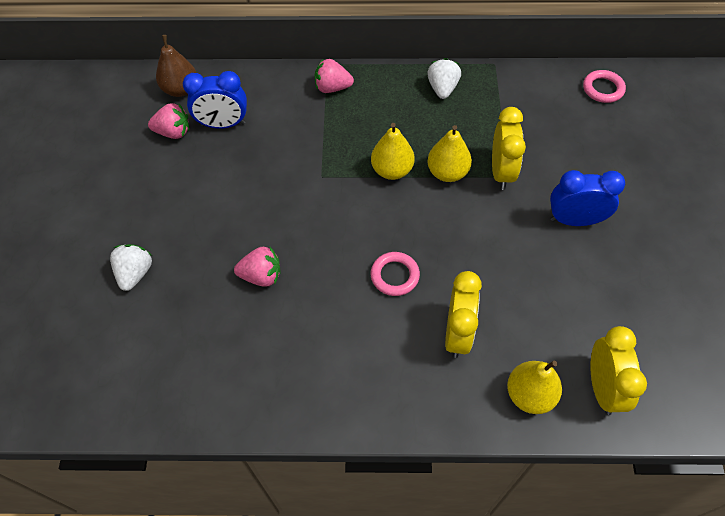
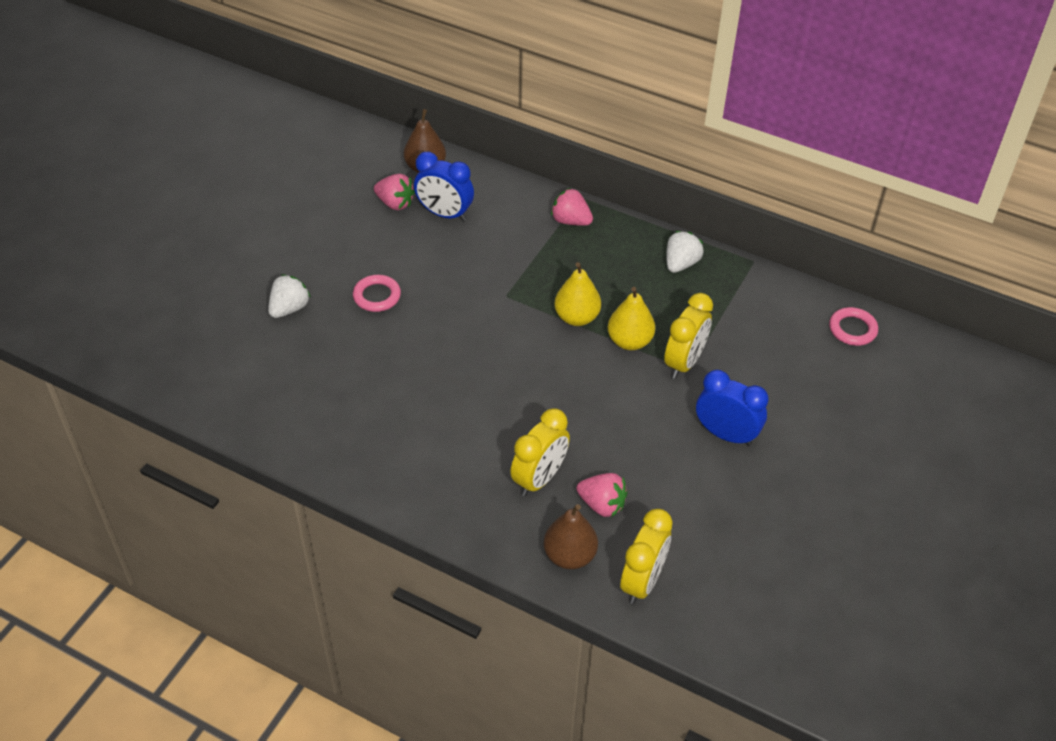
camera: 25 degrees right, 10 degrees down
(261, 276) = (395, 356): pink strawberry -> pink strawberry (602, 505)
(395, 276) = (515, 407): pink ring -> pink ring (377, 296)
(529, 395) = (569, 556): yellow pear -> brown pear

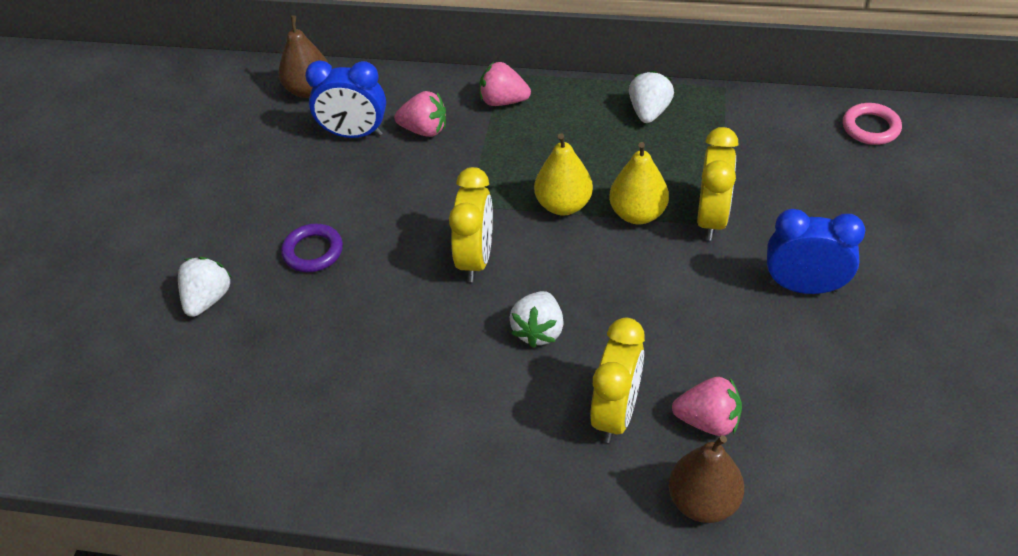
camera: 15 degrees left, 0 degrees up
(377, 296) = (313, 251): pink ring -> purple ring
(395, 203) = (290, 139): pink strawberry -> pink strawberry (424, 130)
(513, 404) = (538, 331): none -> white strawberry
(642, 581) = (808, 504): yellow clock -> yellow clock (475, 259)

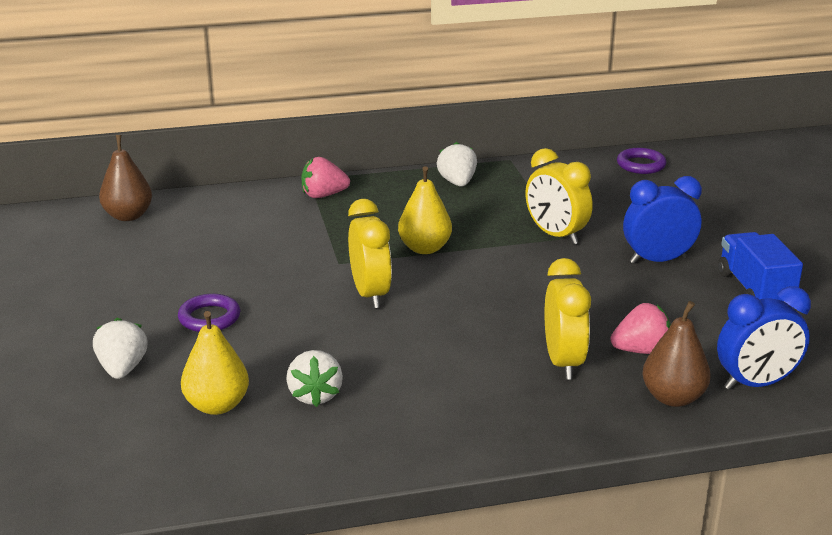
camera: 25 degrees left, 20 degrees down
(354, 134) = (195, 237): blue clock -> blue clock (756, 384)
(424, 130) = (262, 224): pink strawberry -> none
(538, 331) = (460, 327): white strawberry -> white strawberry (315, 395)
(637, 214) = (492, 243): yellow pear -> yellow pear (217, 405)
(711, 219) = (556, 235): yellow clock -> yellow clock turned 150 degrees clockwise
(870, 127) = (641, 165): pink ring -> purple ring
(890, 363) = (754, 290): none -> blue truck

